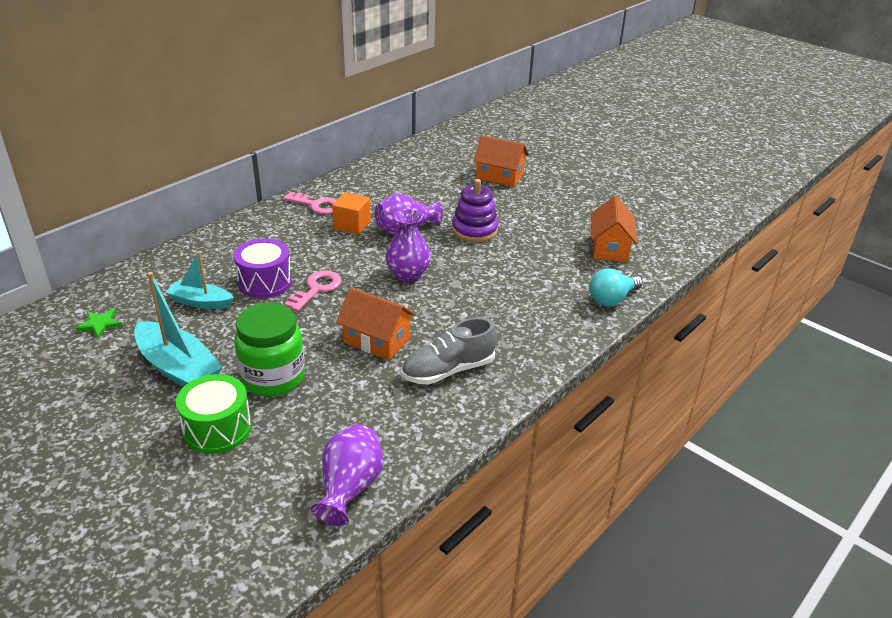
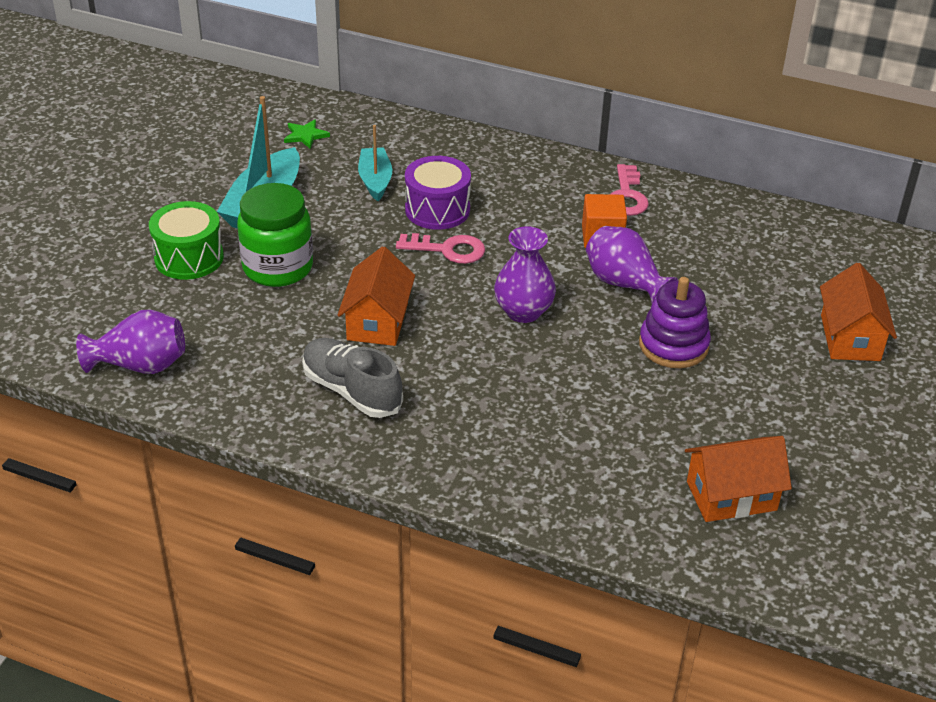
camera: 70 degrees right, 5 degrees up
(612, 299) = (591, 517): turquoise light bulb -> none

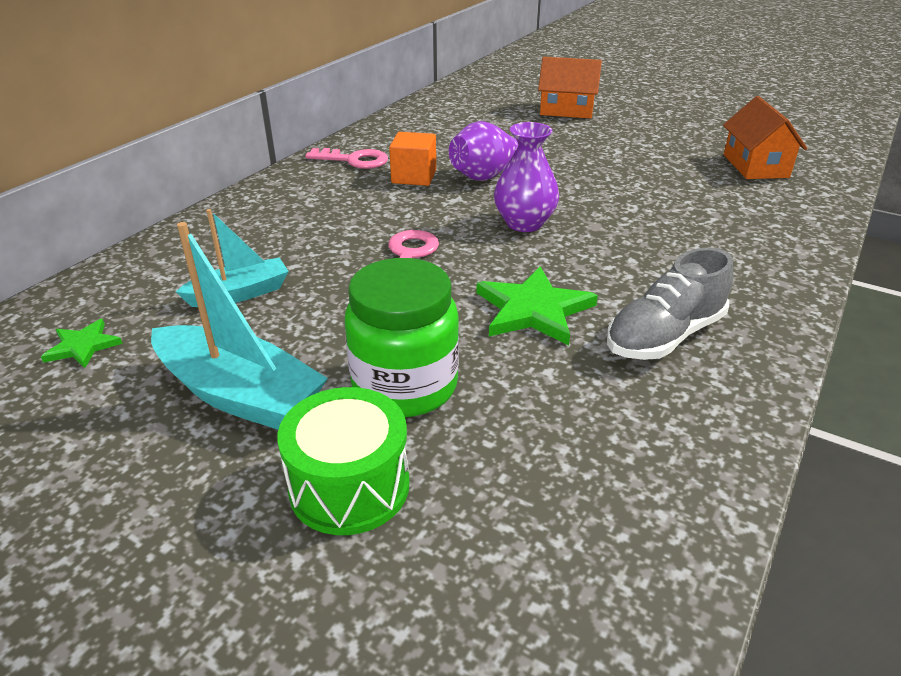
camera: 80 degrees left, 5 degrees down
(140, 365) = (637, 553): purple vase -> none
(375, 180) = (240, 294): turquoise boat -> turquoise boat turned 150 degrees clockwise
(377, 321) = (533, 310): orange house -> green star
(437, 209) = (326, 256): purple drum -> none
(673, 345) = (576, 165): purple stacking toy -> none

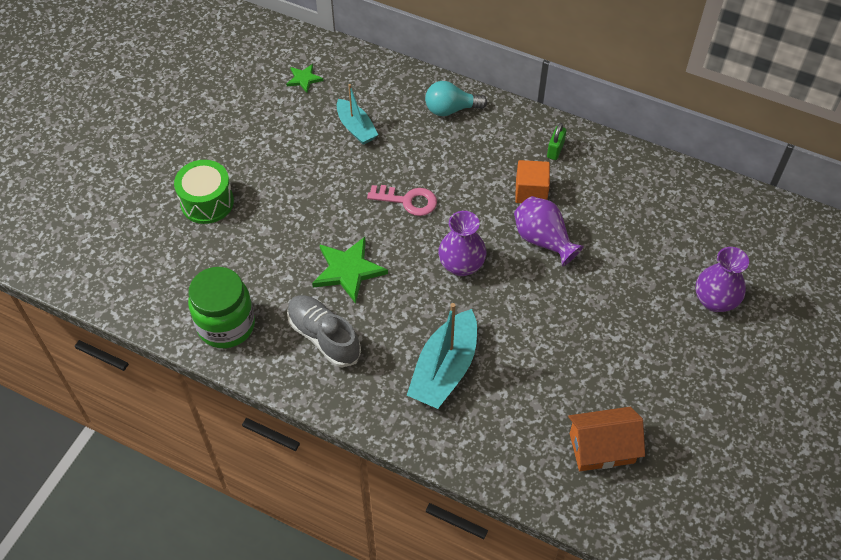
camera: 85 degrees right, 20 degrees up
(239, 394) = (267, 150): turquoise boat -> turquoise boat (445, 369)
(249, 216) = (451, 109): none -> turquoise light bulb
(354, 160) = (555, 150): pink key -> green padlock
(405, 386) = (275, 214): green jar -> green jar (226, 325)
(566, 110) = (715, 300): orange house -> purple vase

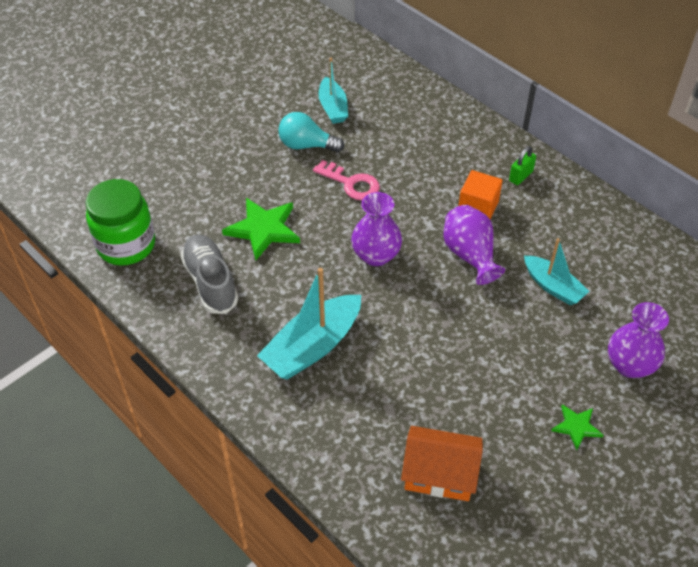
camera: 20 degrees right, 5 degrees down
(207, 202) = (164, 135): green drum -> none
(304, 79) = (305, 55): green star -> green star (576, 427)
(451, 109) = (432, 114): turquoise light bulb -> turquoise light bulb (306, 145)
(625, 248) = (553, 286): none -> turquoise boat

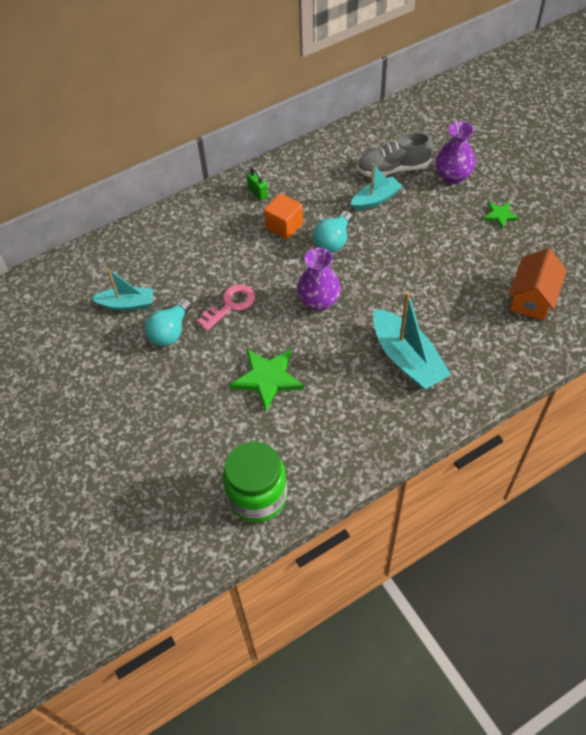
camera: 75 degrees left, 5 degrees up
(210, 282) = (321, 427): grey shoe -> grey shoe (393, 169)
(470, 255) = (333, 241): purple vase -> turquoise light bulb

